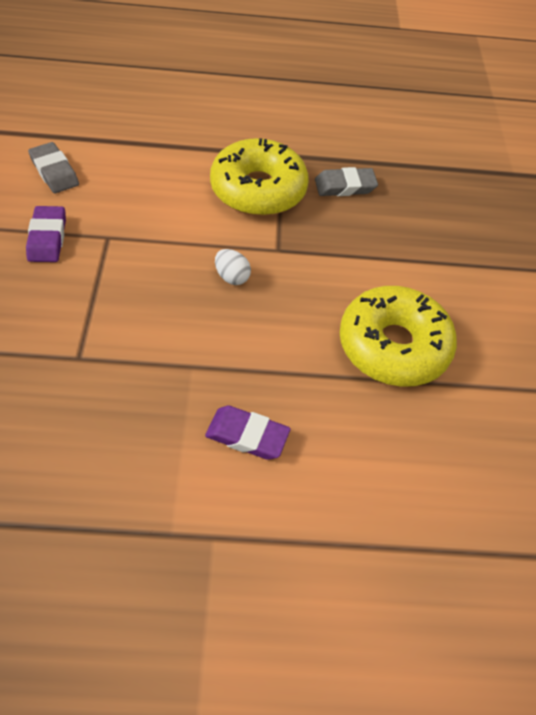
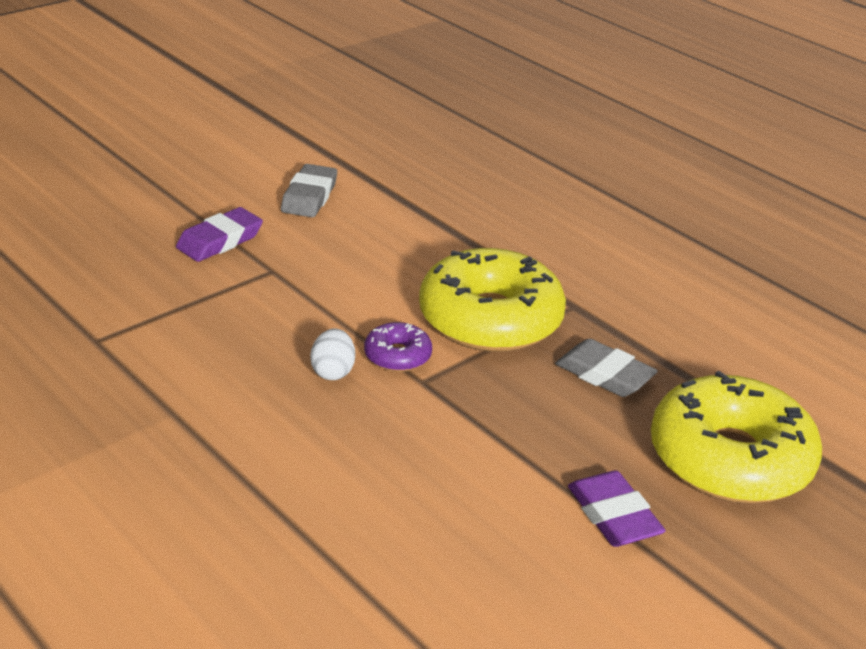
camera: 50 degrees right, 20 degrees down
(247, 435) = (125, 501): purple eraser -> purple eraser (613, 515)
(248, 244) = (397, 356): none -> purple donut
(393, 346) = (402, 547): yellow donut -> yellow donut (730, 459)

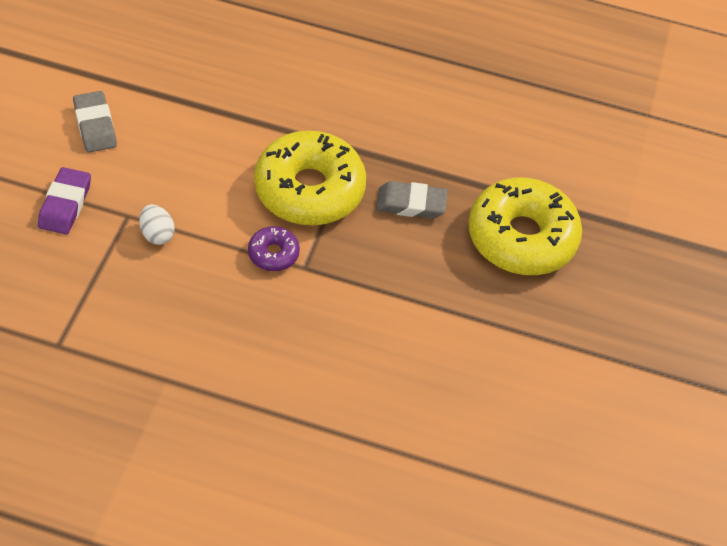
camera: 35 degrees left, 20 degrees up
(333, 371) = (242, 289): white egg -> white egg (157, 234)
(613, 515) = (484, 316): purple eraser -> none

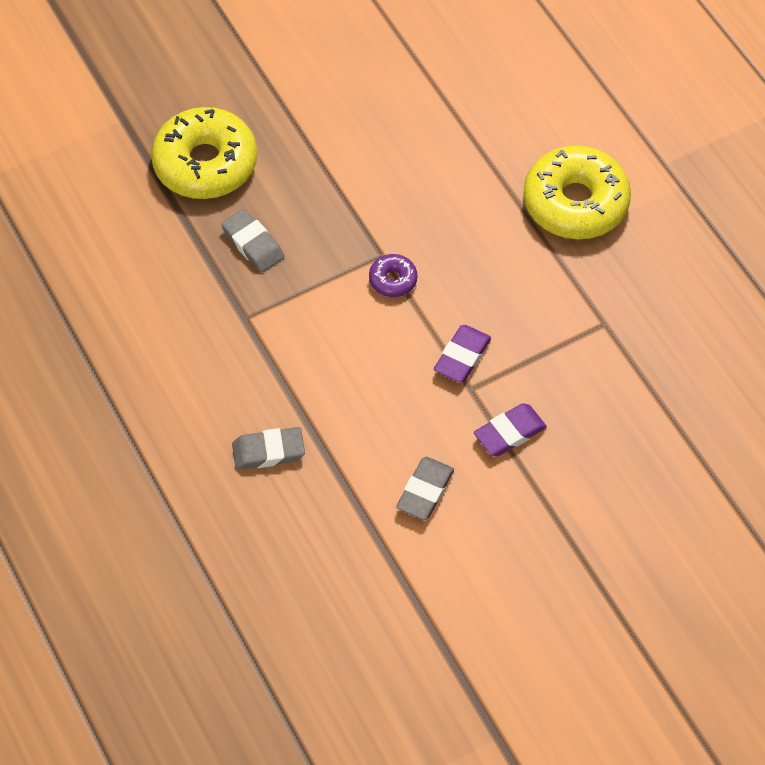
camera: 130 degrees left, 5 degrees up
(157, 234) = (462, 356): white egg -> purple eraser
(235, 79) = (268, 451): none -> grey eraser
(309, 189) = (314, 309): yellow donut -> yellow donut (575, 203)

